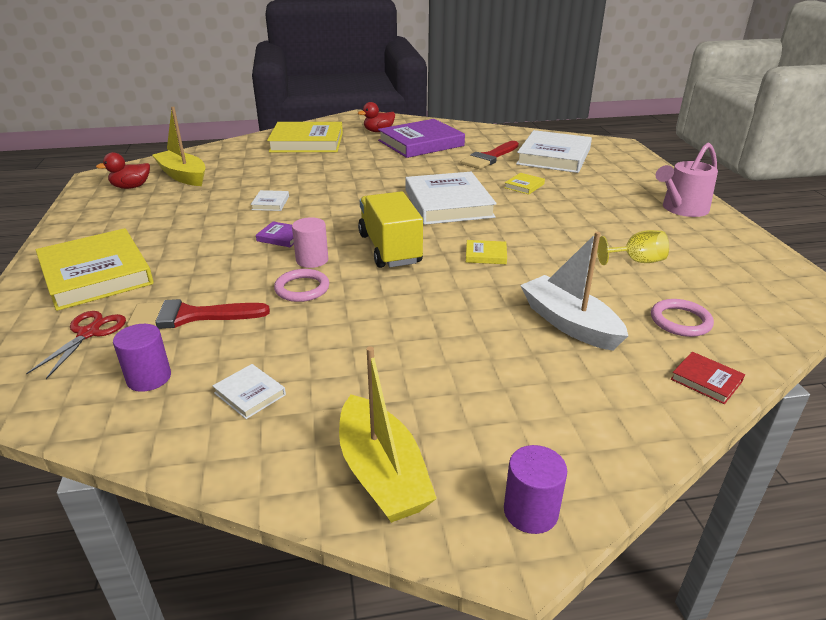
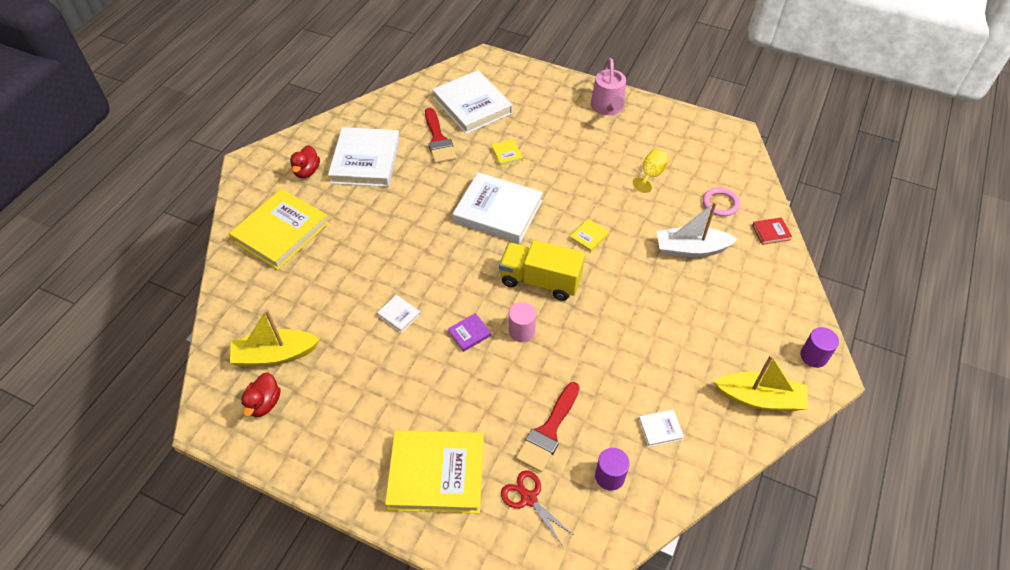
camera: 55 degrees left, 20 degrees up
(302, 288) = (558, 354): pink ring -> none
(421, 143) = (366, 161): purple book -> white book

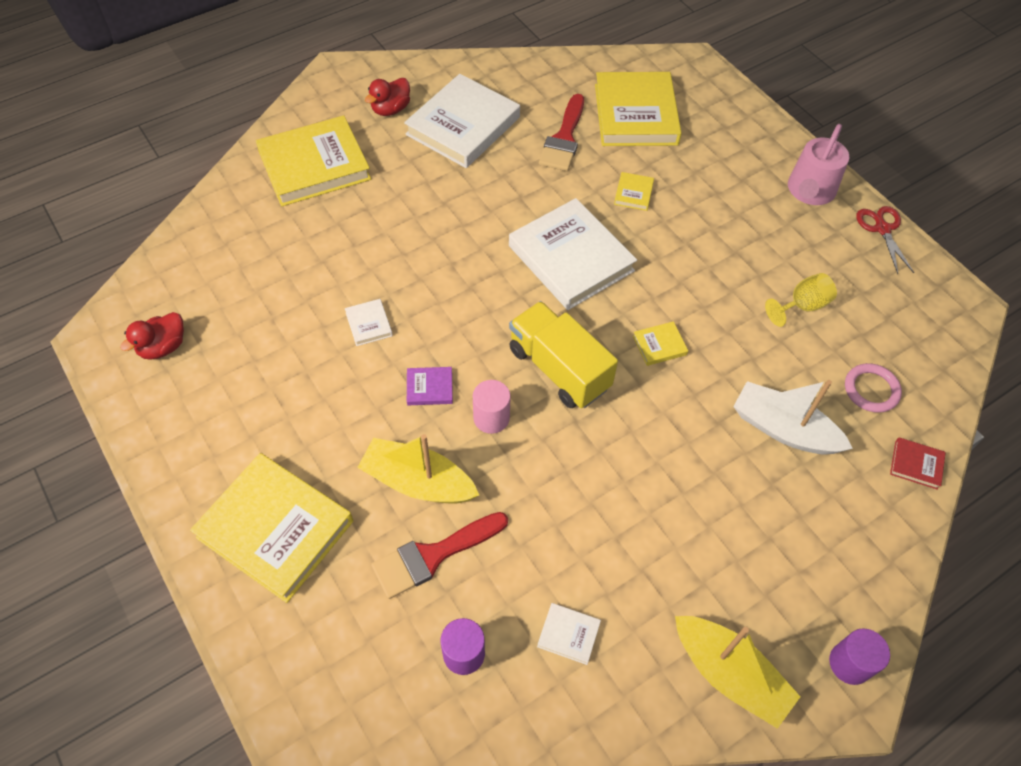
camera: 30 degrees right, 5 degrees up
(275, 355) = (211, 300): yellow boat -> yellow boat (418, 482)
(472, 105) = (635, 114): white book -> yellow book
(528, 498) = (352, 620): red scissors -> red scissors (882, 229)

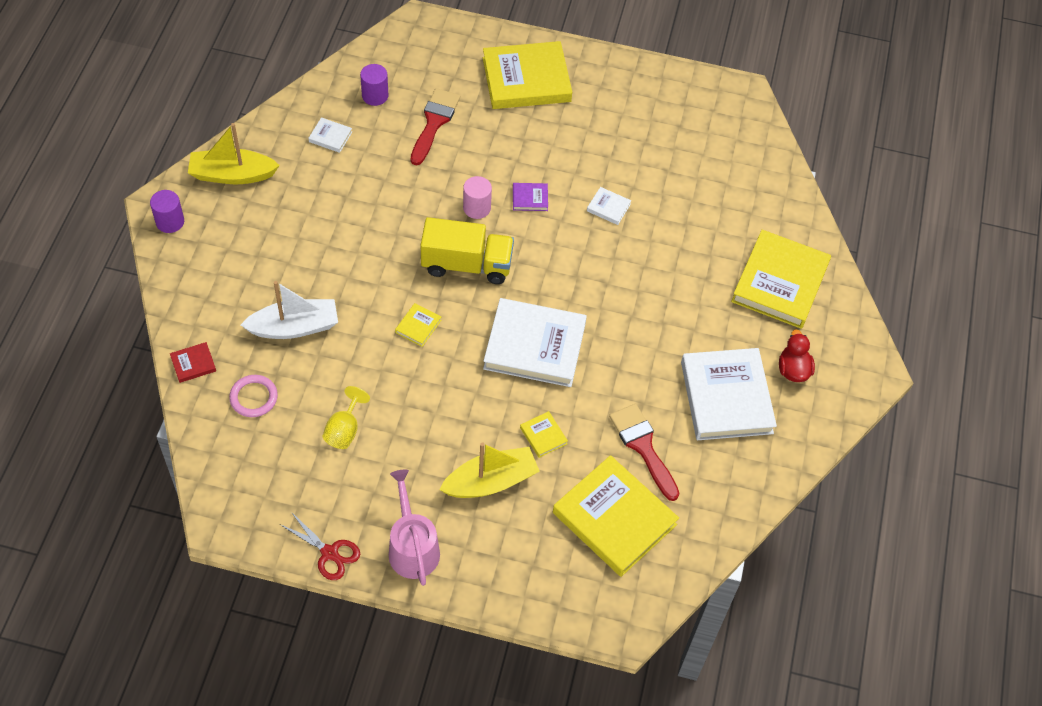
camera: 135 degrees right, 0 degrees up
(163, 347) = (702, 113): red duck -> none
(418, 482) = (480, 148): yellow boat -> yellow boat (491, 481)
(429, 388) = (530, 198): purple book -> purple book turned 45 degrees clockwise
(568, 634) = (330, 137): white book -> white book turned 45 degrees clockwise

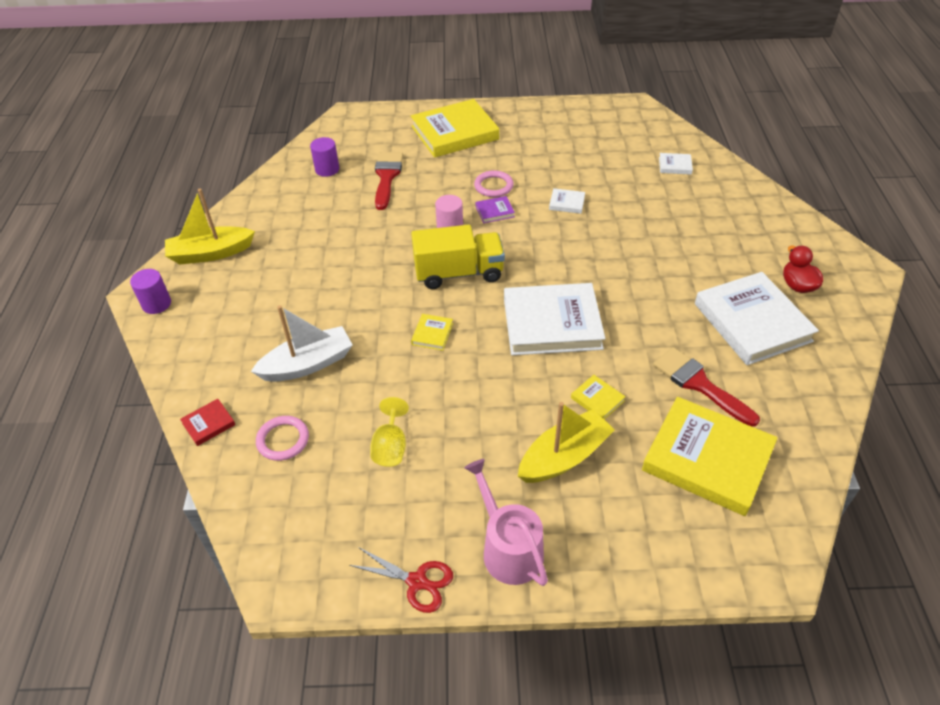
camera: 10 degrees left, 10 degrees down
(330, 137) = (296, 206): white book -> white book (675, 166)
(541, 165) = (493, 186): none -> pink ring
(780, 283) = (744, 223): yellow book -> none

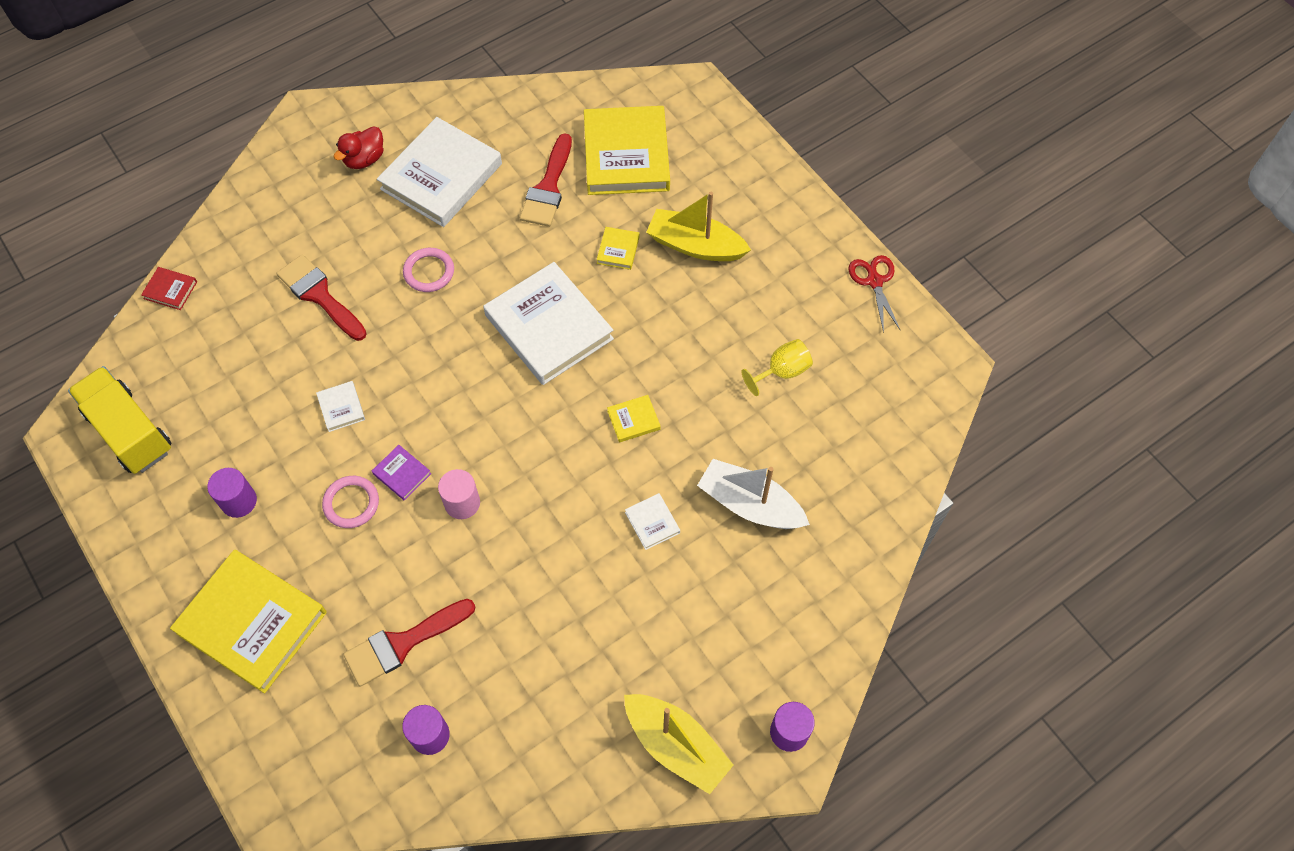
camera: 125 degrees left, 15 degrees up
(208, 424) = (876, 536): red book -> red book (170, 290)
(283, 440) = (841, 460): pink ring -> pink ring (429, 272)
(459, 273) = (531, 449): yellow truck -> yellow truck (130, 431)
(508, 548) = (803, 240): pink watering can -> none
(535, 148) = (239, 501): none -> purple cylinder
(670, 221) = (319, 295): none -> red brush
(675, 166) = (201, 332): white book -> white book (652, 522)

